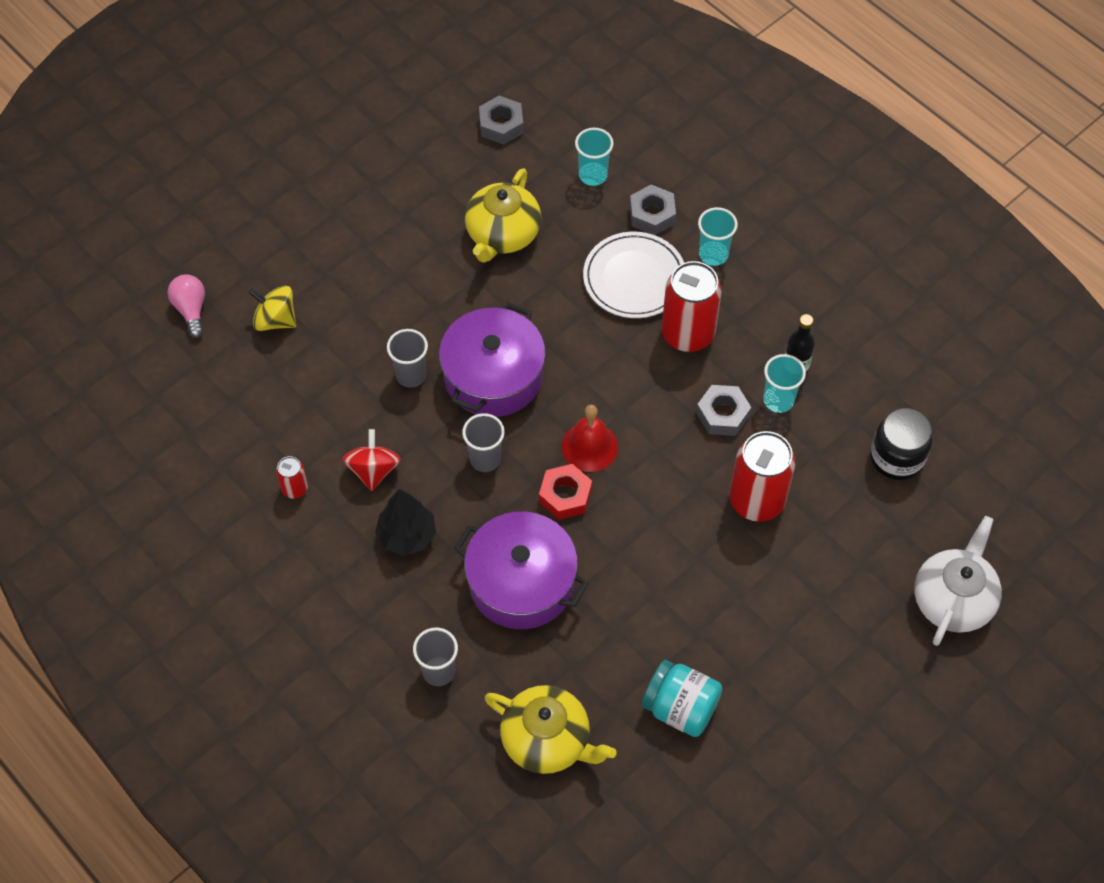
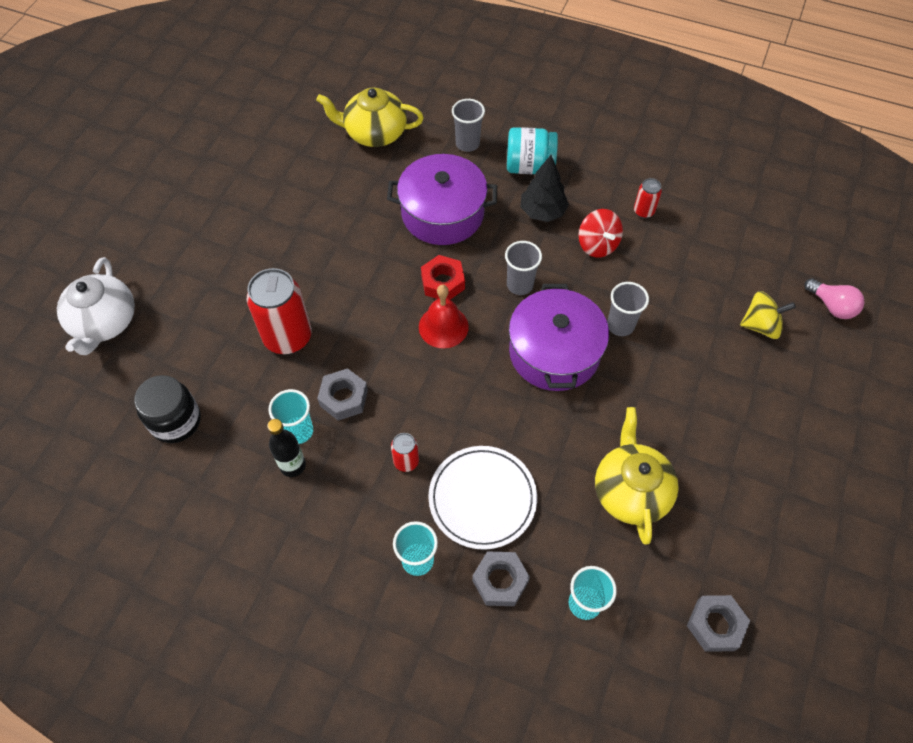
camera: 155 degrees right, 0 degrees up
(680, 708) = (293, 180): turquoise jar -> turquoise jar (529, 166)
(687, 334) = (406, 461): red can -> red can, size x0.48

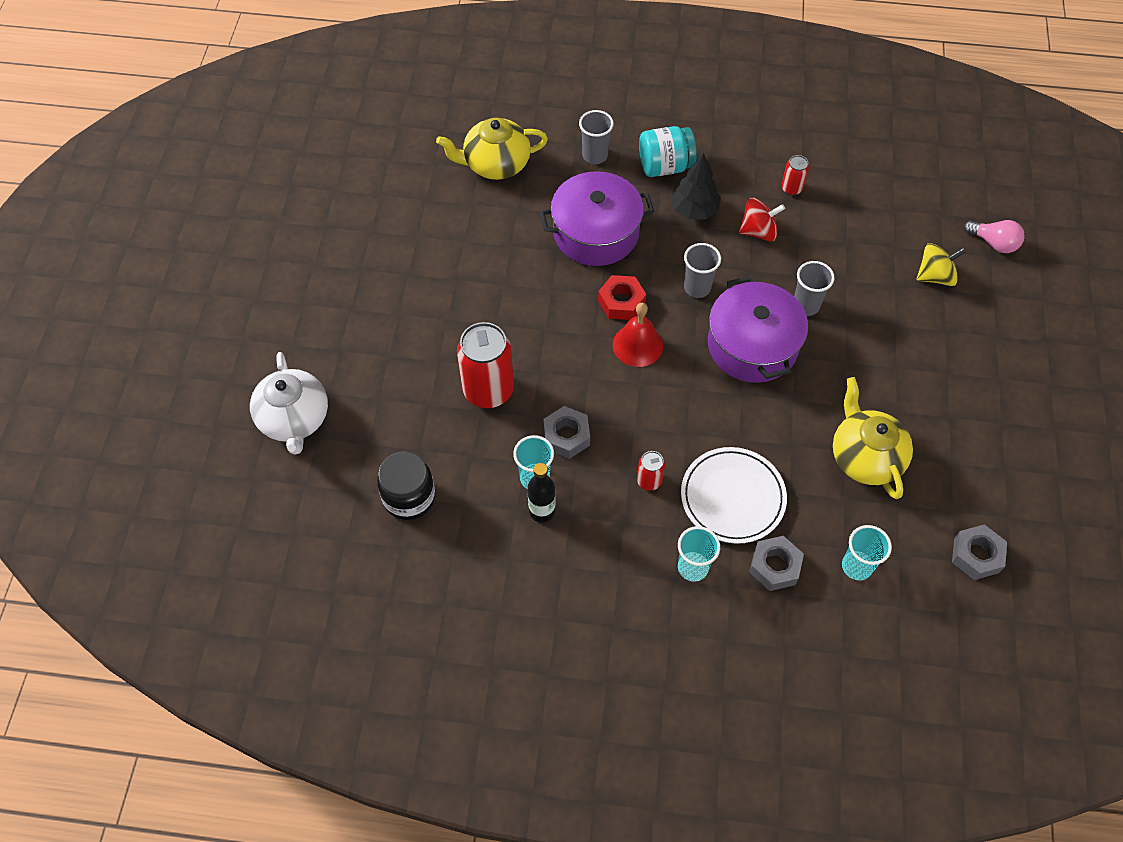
camera: 15 degrees left, 0 degrees up
(597, 245) = (758, 231): red spinning top -> red spinning top turned 60 degrees counterclockwise

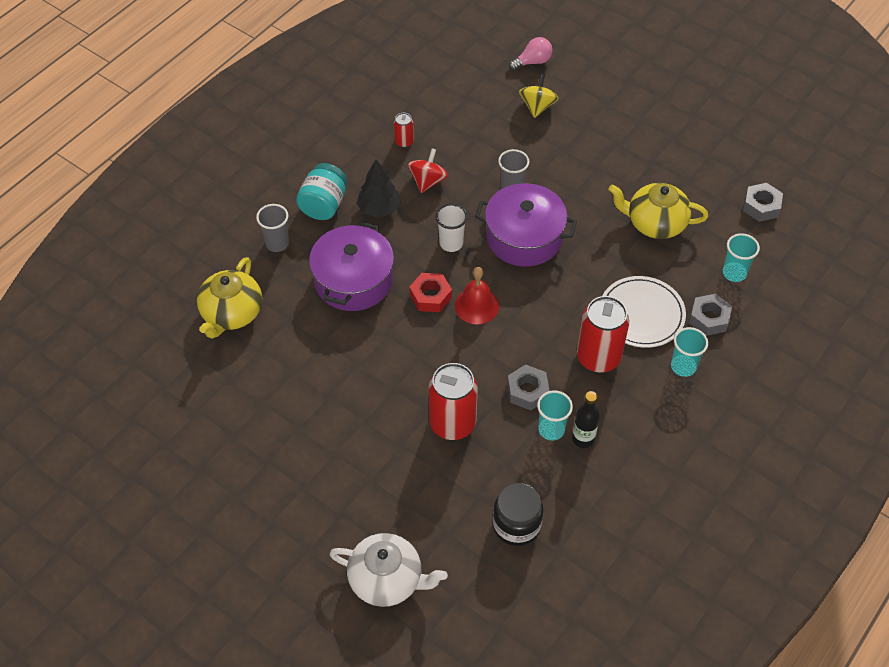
camera: 60 degrees left, 5 degrees down
(649, 481) = (598, 358): red can -> red can, size x2.09
(697, 287) = (451, 243): grey cup -> white cup

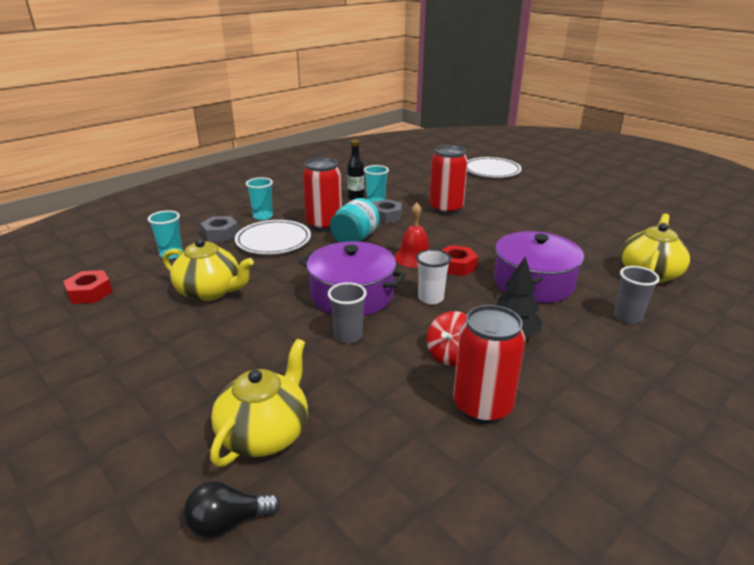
camera: 170 degrees left, 25 degrees down
(324, 205) = (583, 346): turquoise jar -> turquoise jar (355, 238)
(387, 579) = (491, 170): white teapot -> white plate
(404, 142) = (482, 407): red can -> red can, size x2.09
(516, 525) = (412, 178): black jar -> none
(532, 62) = (228, 522): pink light bulb -> black light bulb
(537, 107) = (265, 433): yellow spinning top -> yellow teapot
(761, 206) = (90, 293): grey nut -> red nut

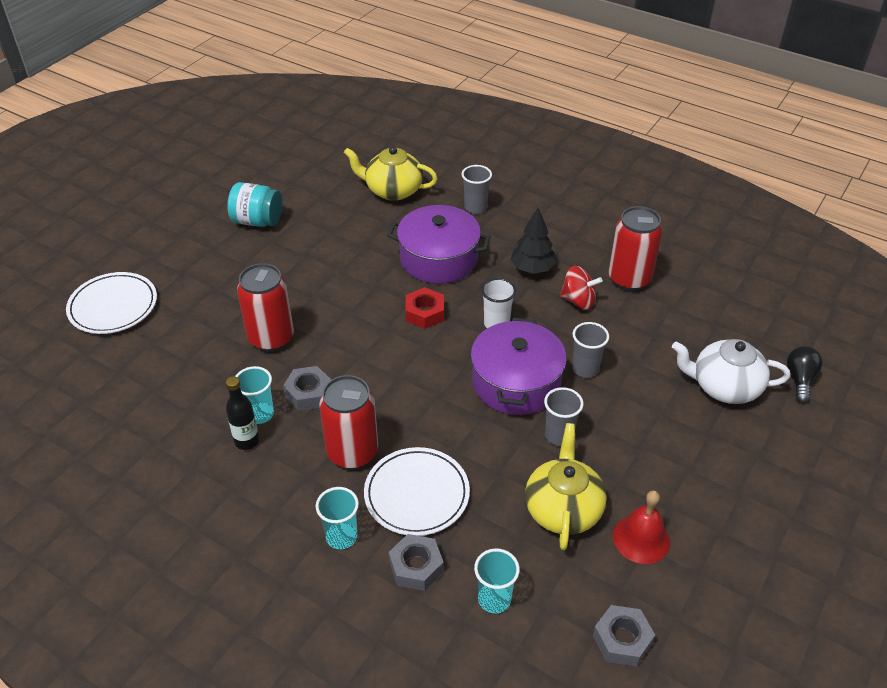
camera: 105 degrees left, 15 degrees up
(90, 293) = (622, 640): red nut -> grey nut
(228, 522) = (800, 379): black light bulb -> black light bulb turned 135 degrees counterclockwise
(265, 433) = (724, 387): yellow teapot -> white teapot
(279, 304) = (559, 436): none -> grey cup
(355, 238) = (384, 410): turquoise jar -> turquoise jar (257, 221)
(414, 257) = (416, 348): red bell -> red bell (641, 538)

